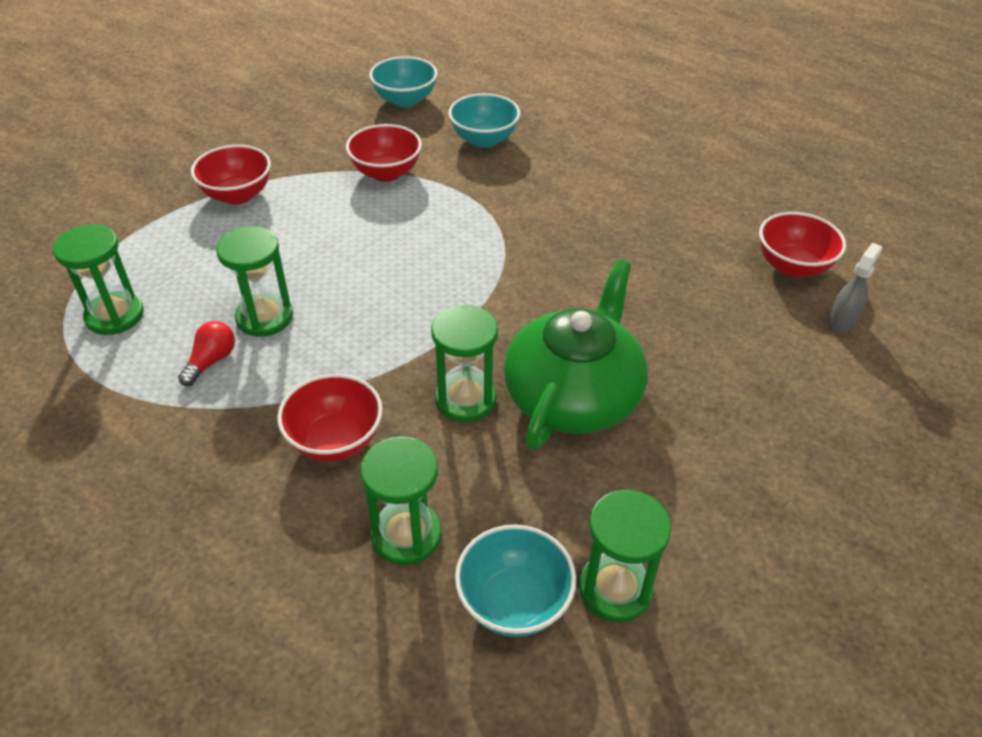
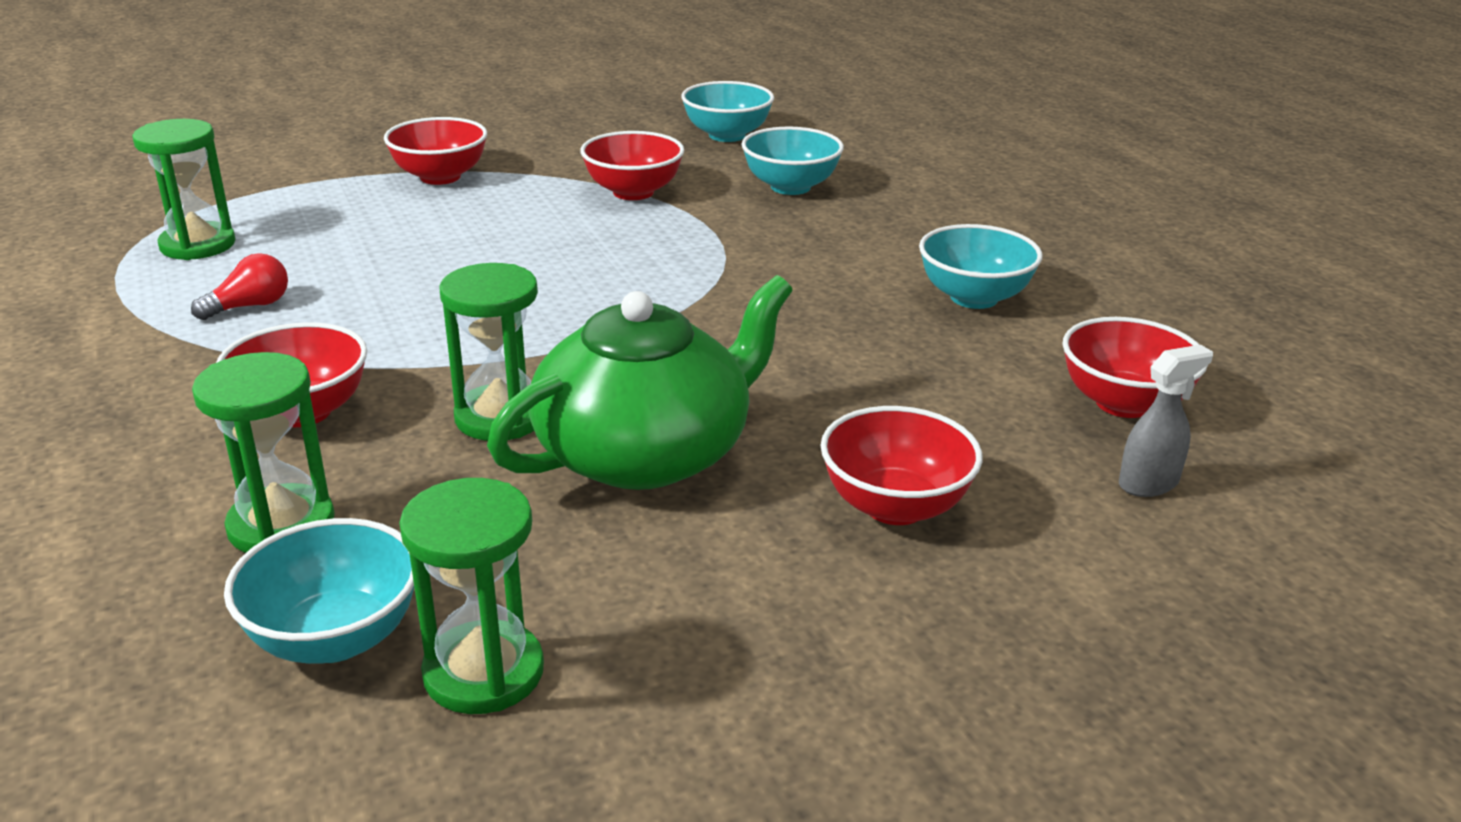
camera: 25 degrees right, 15 degrees down
(264, 317) = (350, 284): green hourglass -> none
(661, 207) = (974, 297): none -> turquoise bowl
(733, 385) = (895, 506): none -> red bowl

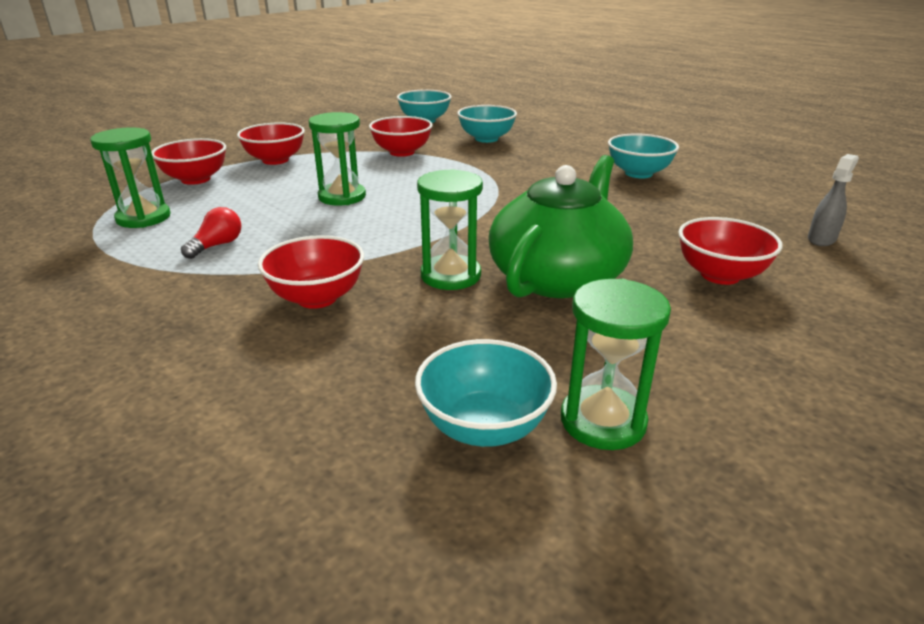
camera: 20 degrees left, 0 degrees up
(281, 525) = (373, 367): green hourglass -> green hourglass (342, 197)
(1123, 403) = (765, 207): red bowl -> red bowl (196, 179)

